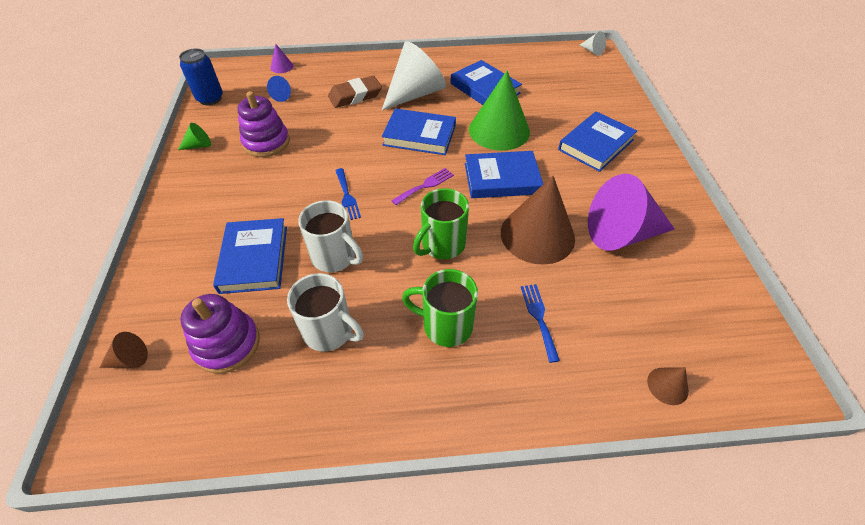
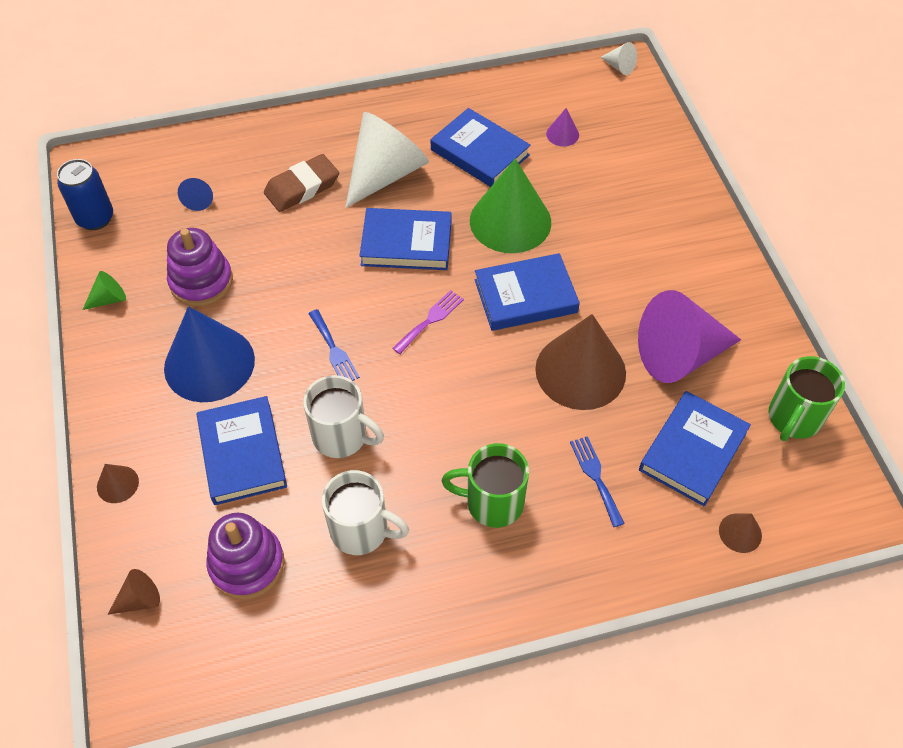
camera: 10 degrees left, 5 degrees up
(151, 267) = (117, 484): none -> brown cone
(252, 194) = (209, 363): none -> blue cone
(281, 67) = (180, 148): purple cone -> purple cone (562, 134)
(442, 245) = (468, 401): green mug -> green mug (793, 419)
(596, 145) = (638, 228): blue book -> blue book (693, 451)

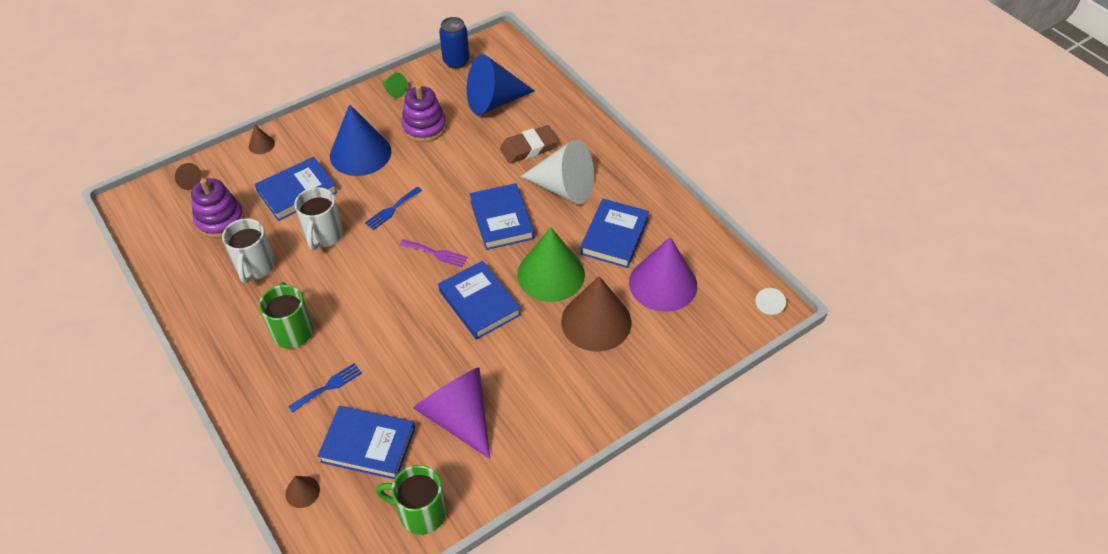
camera: 70 degrees right, 5 degrees down
(199, 199) = (494, 101): blue cone -> blue cone, size x2.34
(302, 187) = (529, 148): brown eraser -> brown eraser turned 60 degrees counterclockwise
(562, 134) = (663, 284): purple cone -> purple cone, size x2.34
(580, 371) = (421, 355): brown cone -> brown cone (596, 321)

